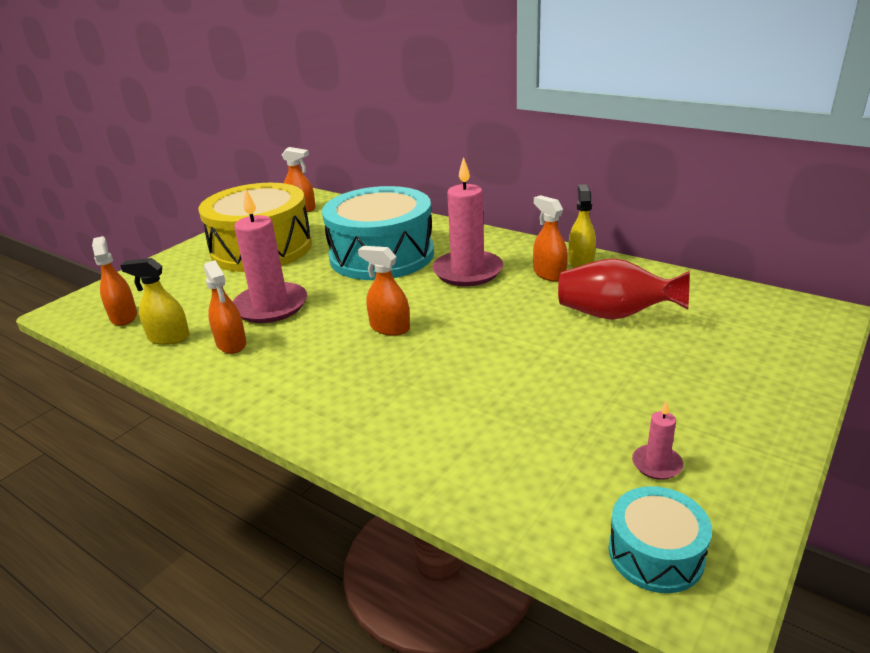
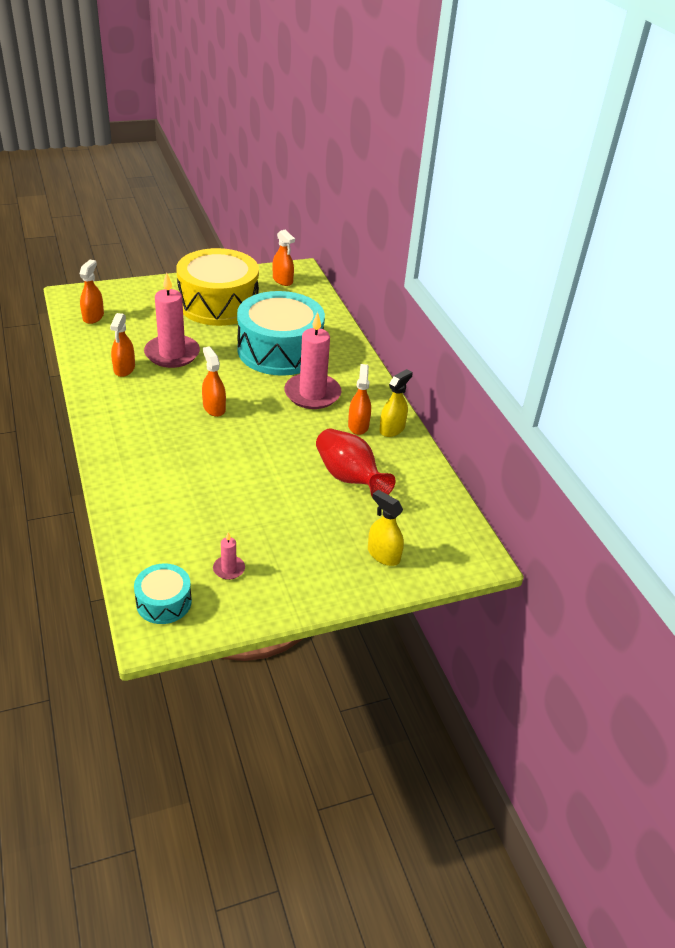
camera: 30 degrees right, 10 degrees up
(169, 338) = (99, 346): yellow spray bottle -> yellow spray bottle (383, 555)

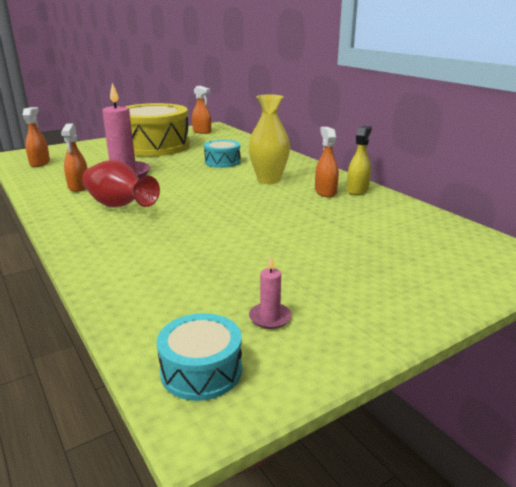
camera: 10 degrees left, 15 degrees down
(214, 408) = (180, 198): orange spray bottle -> none
(280, 350) = (222, 162): turquoise drum -> turquoise drum, size x0.46
(312, 394) = (269, 180): pink candle -> yellow vase
(349, 478) = (347, 224): red vase -> red vase (119, 206)
(383, 555) = (436, 274): yellow spray bottle -> none

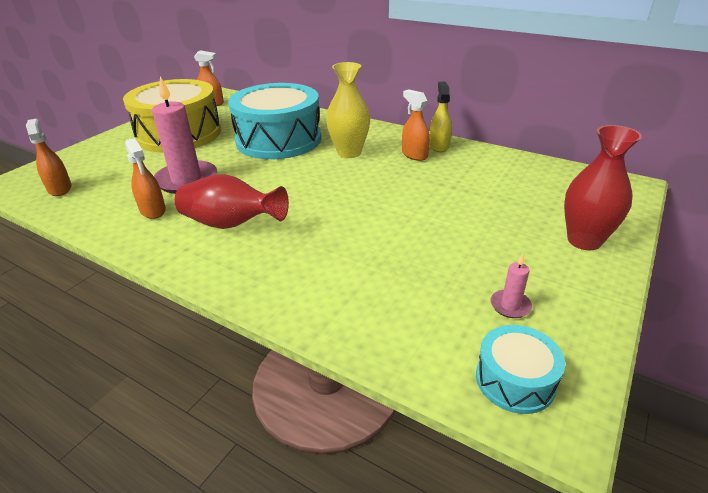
camera: 25 degrees left, 10 degrees up
(222, 162) = (278, 140): turquoise drum -> turquoise drum, size x2.17
(414, 291) = (584, 240): none -> red vase

